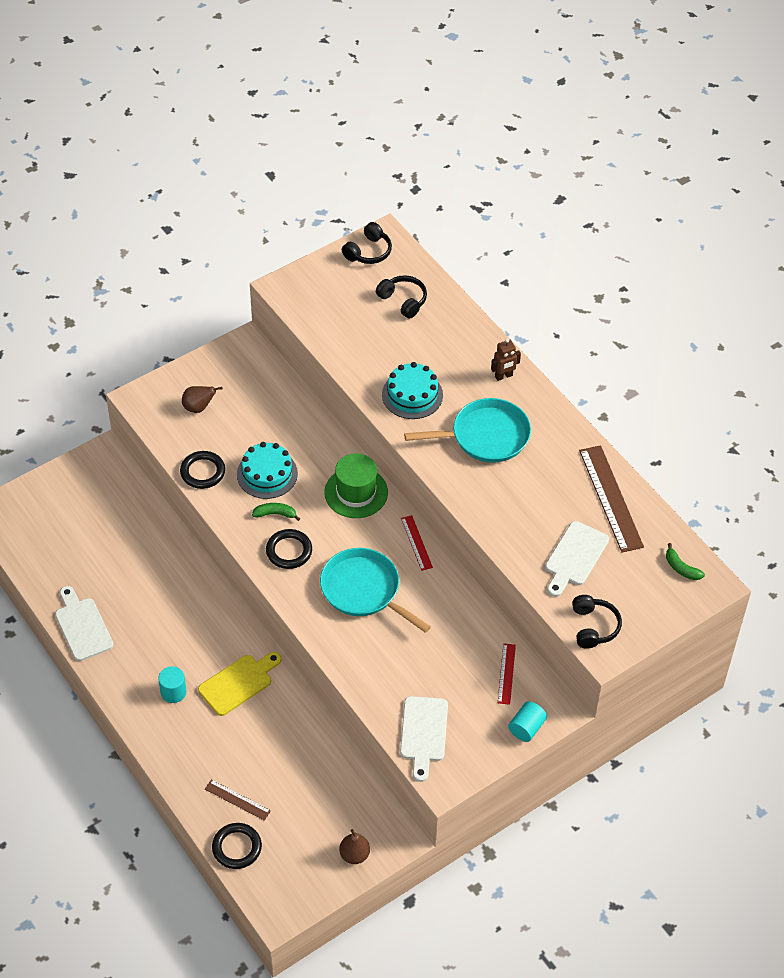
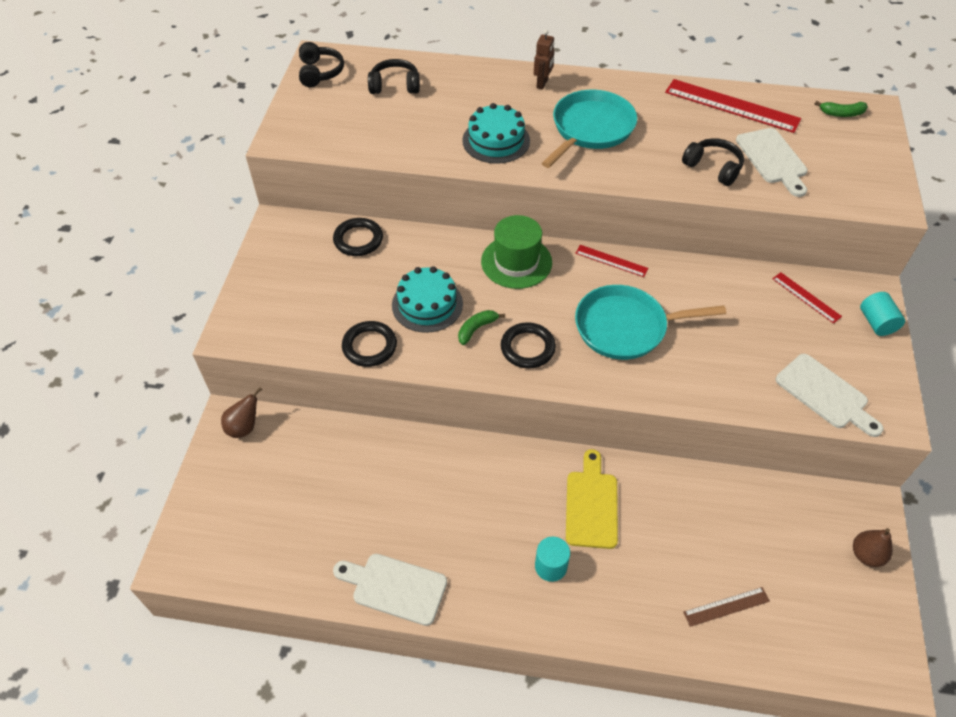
camera: 45 degrees left, 0 degrees up
(198, 407) = (298, 299): brown pear -> brown pear (244, 427)
(237, 847) = (784, 650): black ring -> black ring (358, 240)
(593, 627) = (859, 194): black headphones -> black headphones (713, 168)
(611, 498) = (732, 106): brown ruler -> red ruler

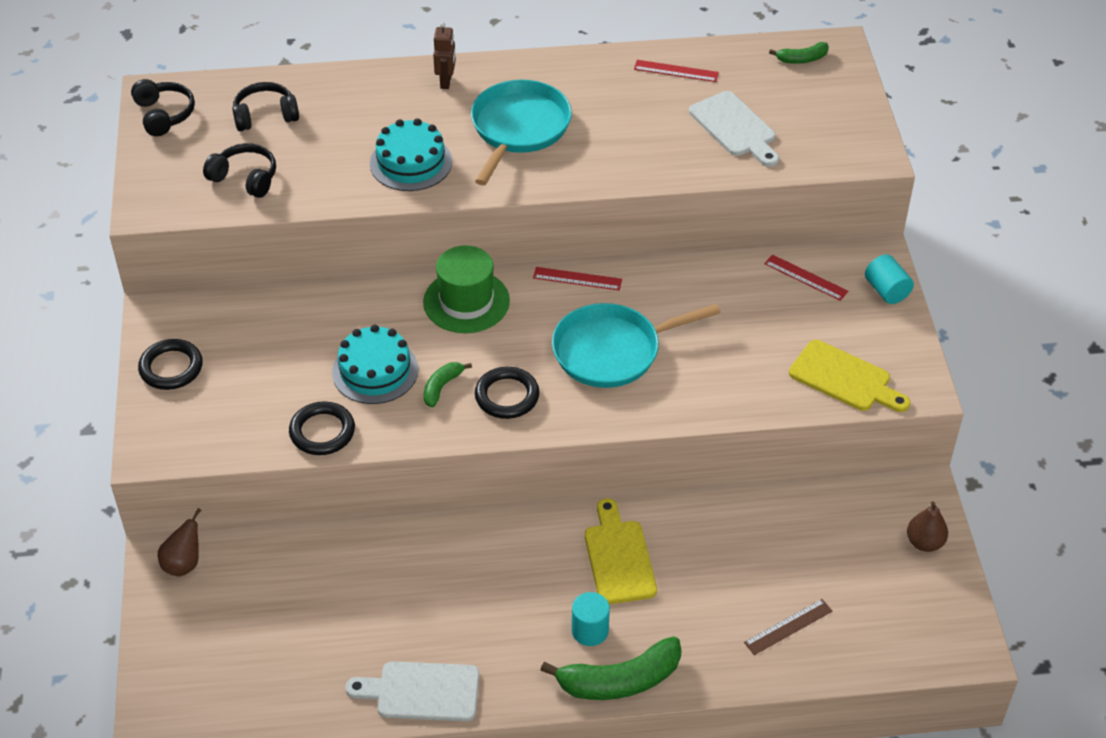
camera: 15 degrees left, 5 degrees down
(358, 240) = (266, 312): black ring -> black ring (171, 368)
(565, 621) = (620, 681): none -> green banana
(713, 168) = (670, 150): black headphones -> black headphones (245, 178)
(732, 106) = (676, 71): red ruler -> red ruler, size x0.52
(825, 394) = (844, 379): white cutting board -> yellow cutting board

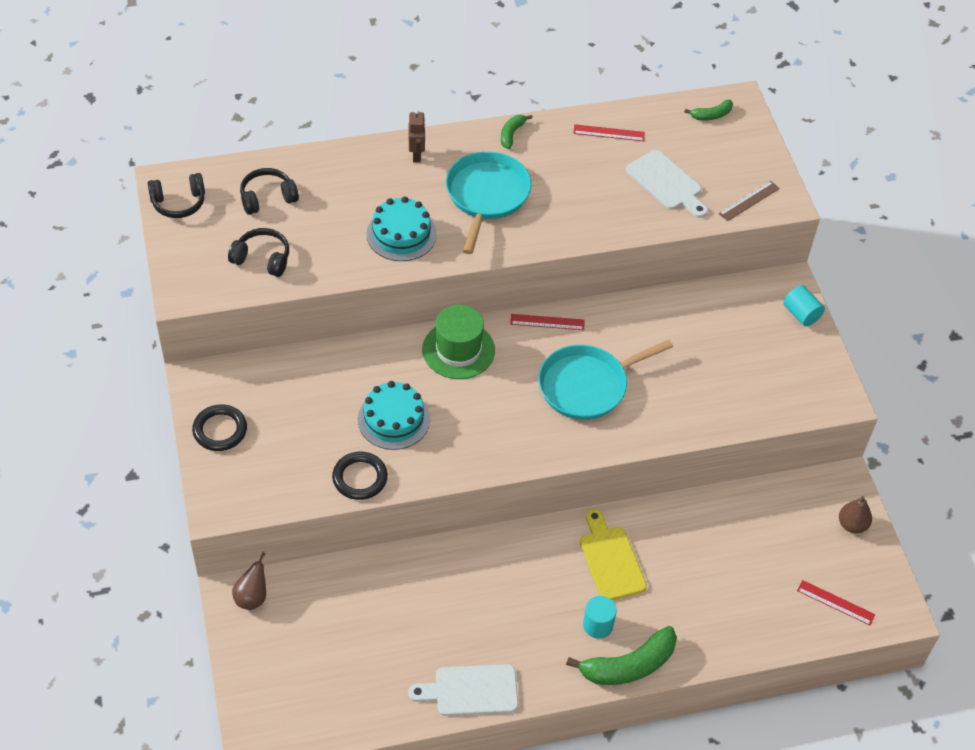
camera: 10 degrees left, 5 degrees up
(164, 115) = (179, 203): black headphones -> black headphones turned 105 degrees clockwise
(442, 387) = (452, 429): green banana -> green banana (511, 134)
(507, 396) = (507, 433): black ring -> none
(788, 627) = (755, 607): brown ruler -> brown ruler (749, 201)
(806, 277) = (734, 307): red ruler -> red ruler (835, 602)
(844, 379) = (779, 395): yellow cutting board -> none

